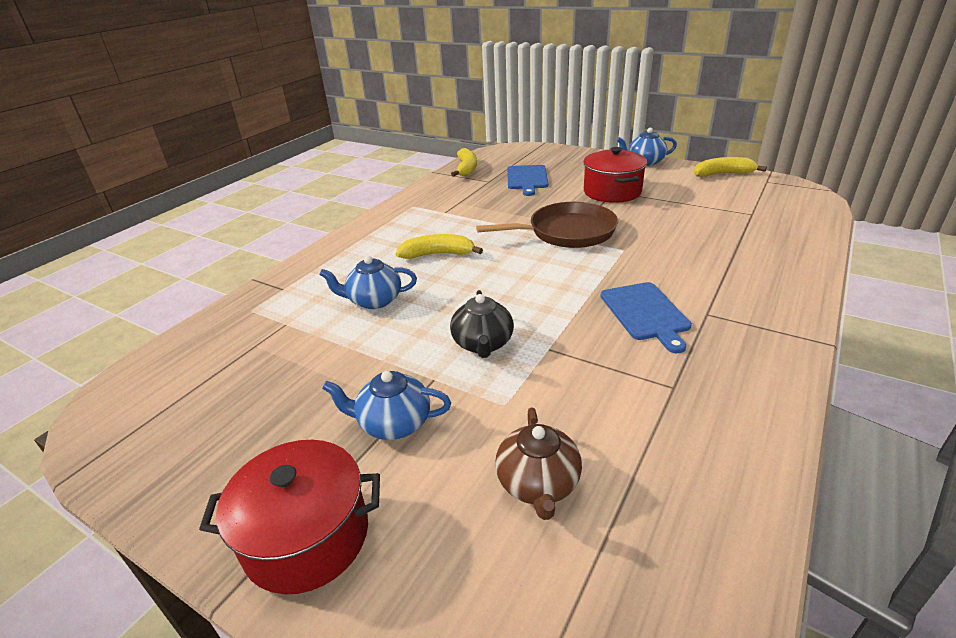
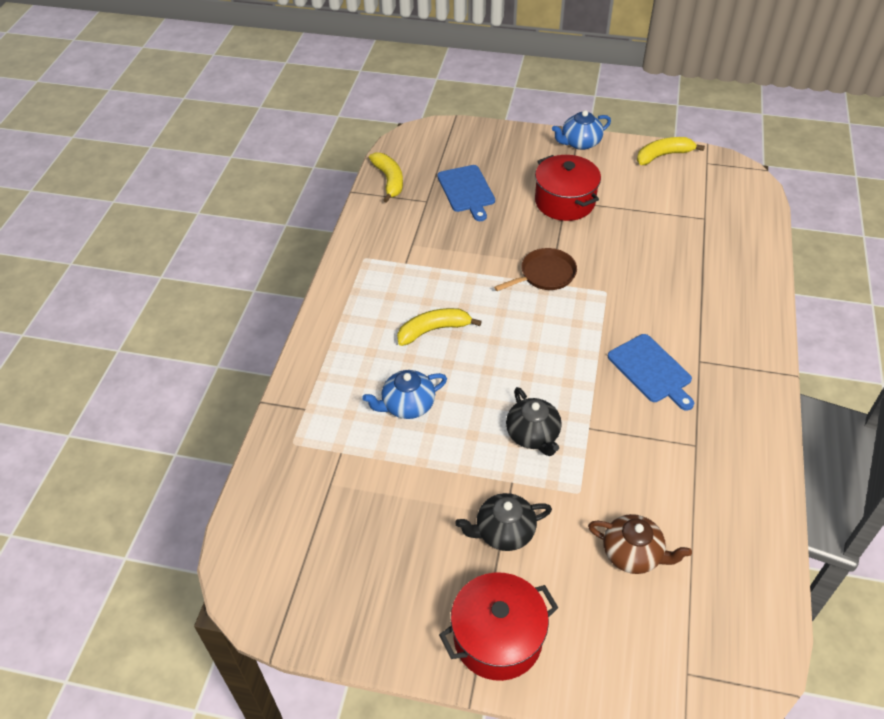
camera: 20 degrees left, 15 degrees up
(393, 423) = (503, 532): blue teapot -> black teapot
(538, 484) = (633, 554): brown teapot -> brown teapot turned 45 degrees counterclockwise
(567, 232) = (545, 274): brown pan -> brown pan, size x0.64

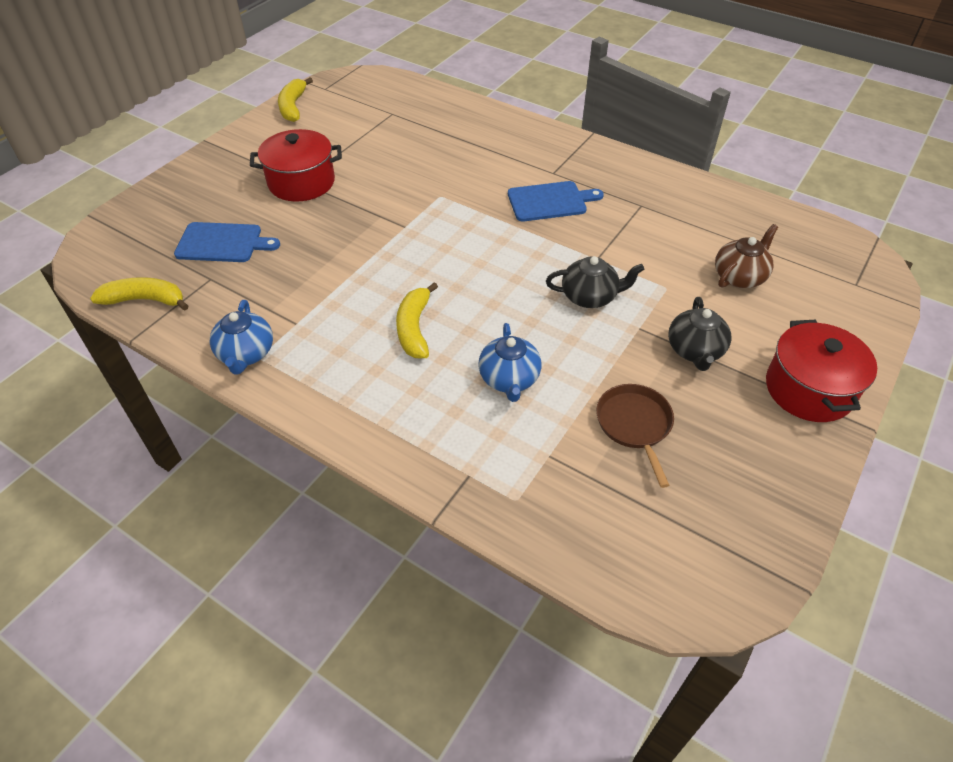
camera: 70 degrees left, 0 degrees up
(545, 274) = (391, 226): brown pan -> brown pan (634, 425)
(580, 143) = (226, 146): blue teapot -> blue teapot (246, 354)

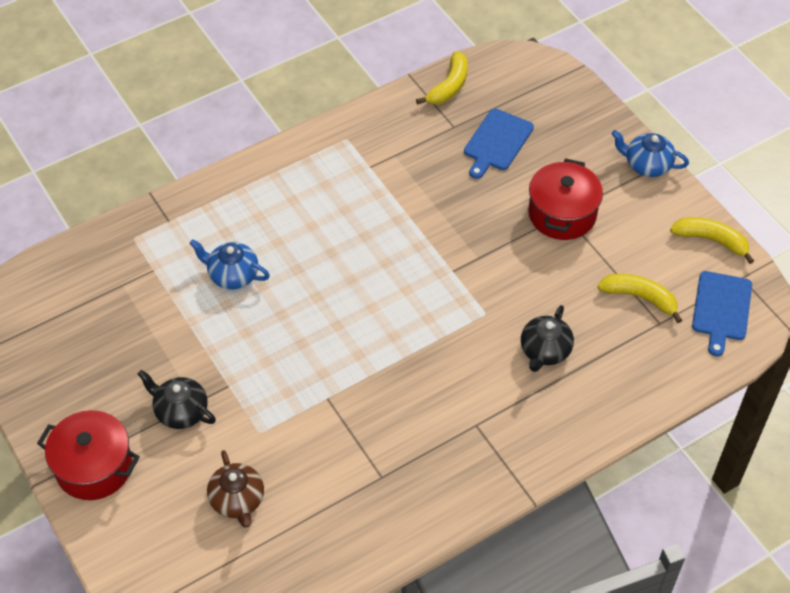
camera: 115 degrees right, 5 degrees up
(246, 354) = (354, 132): blue teapot -> blue teapot (647, 165)
(414, 328) = (320, 236): yellow banana -> yellow banana (640, 297)
(550, 201) = (429, 400): blue cutting board -> blue cutting board (721, 309)
(590, 297) = (283, 368): black teapot -> black teapot (545, 351)
(634, 425) = (143, 332): brown pan -> none

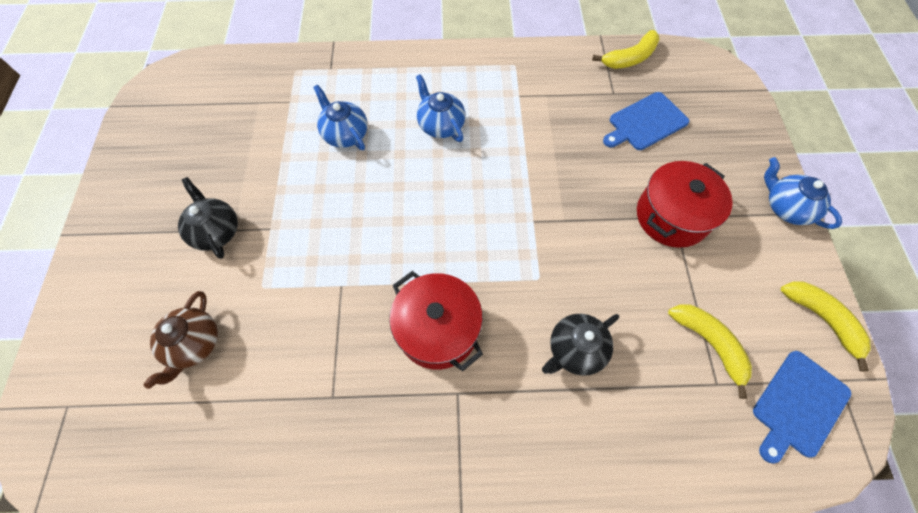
camera: 30 degrees right, 10 degrees up
(94, 467) = (114, 244): red pot -> red pot (437, 329)
(316, 226) = (440, 125): none -> blue teapot

